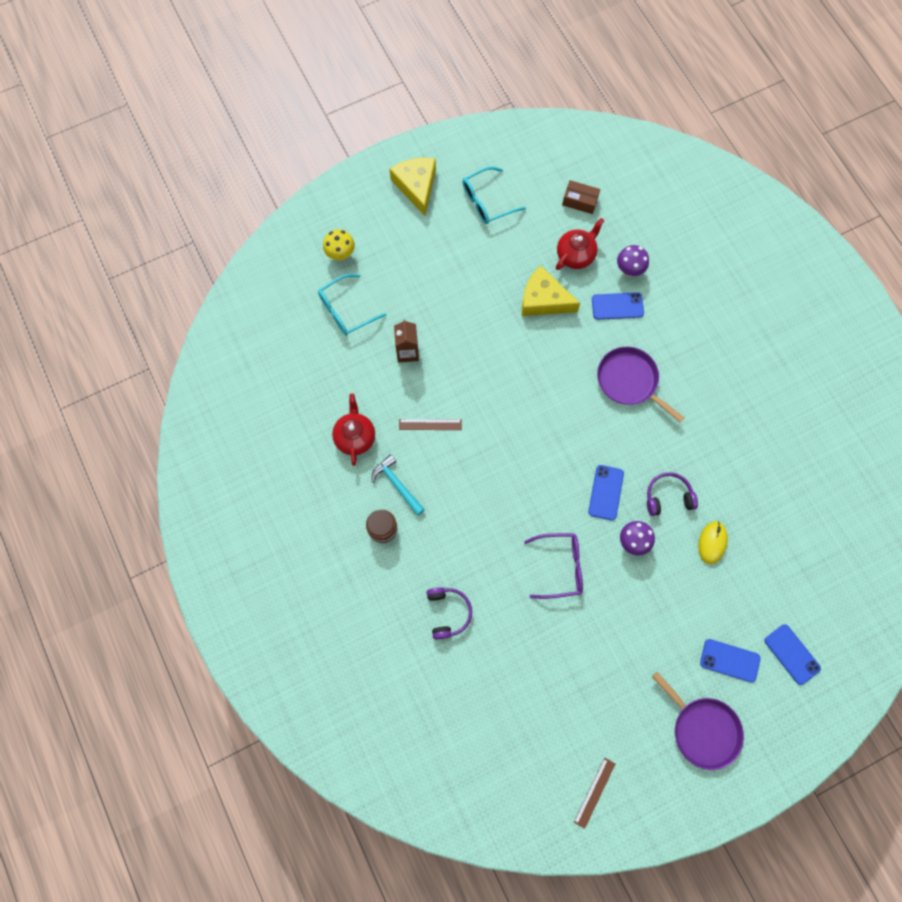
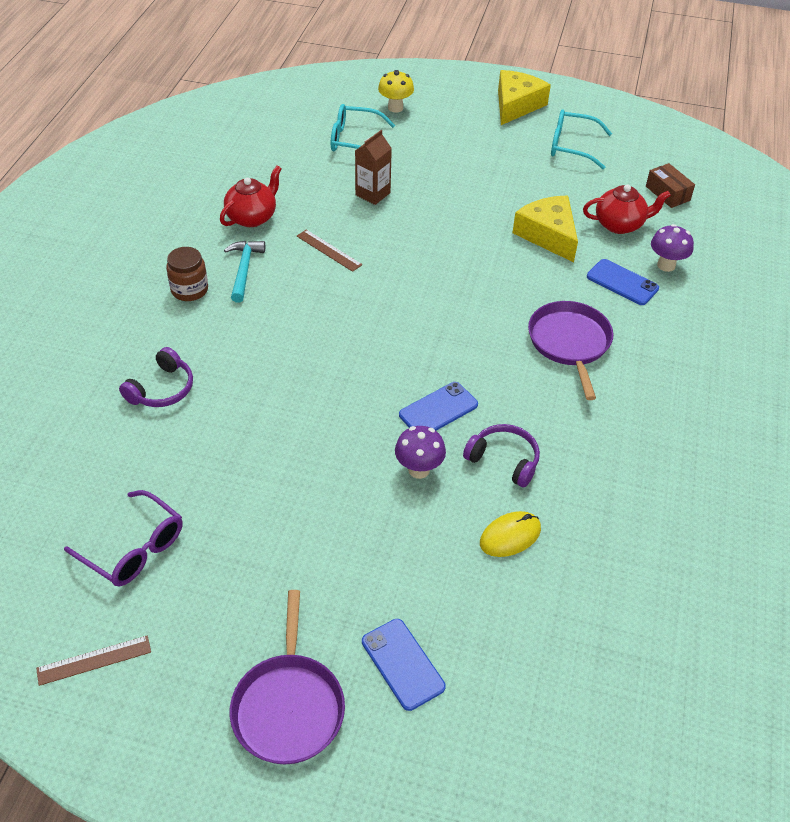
camera: 40 degrees right, 25 degrees down
(560, 566) = (316, 434): purple glasses -> purple glasses (134, 549)
(792, 654) = (489, 723): blue phone -> none

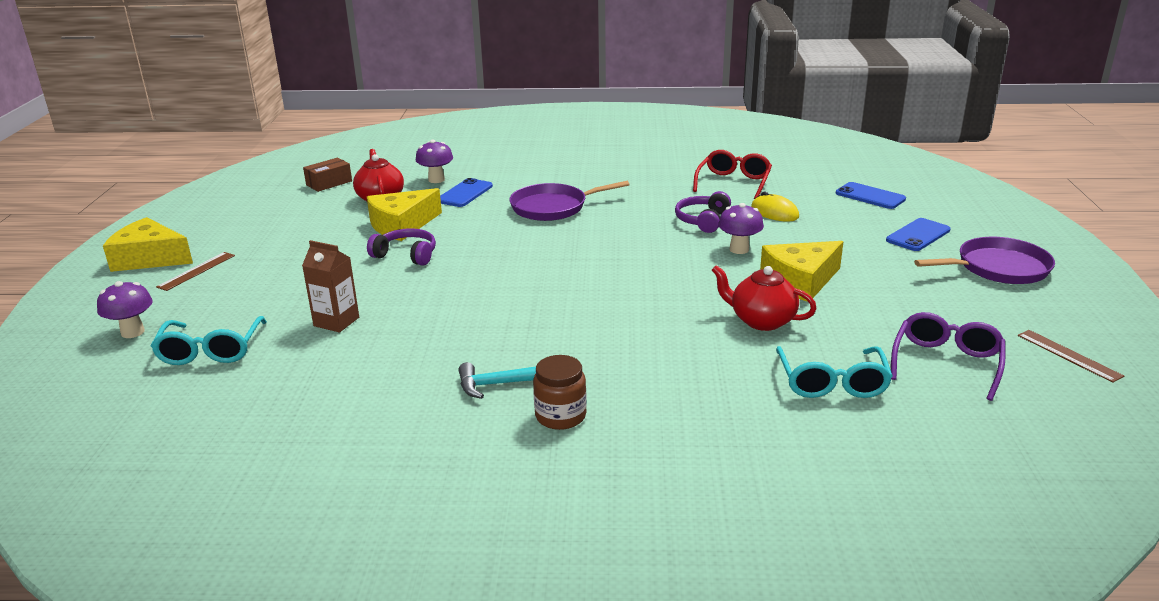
camera: 100 degrees left, 20 degrees down
(162, 389) = (738, 396): purple headphones -> purple headphones (406, 255)
(252, 217) = (395, 398): red teapot -> red teapot (761, 321)
(329, 250) = (454, 333): brown ruler -> brown ruler (196, 271)
(329, 497) = (800, 281): none -> yellow cheese
(395, 108) = (133, 332): yellow mushroom -> purple mushroom
(438, 410) = (666, 249): blue phone -> blue phone (870, 196)
(571, 146) = (244, 225): turquoise glasses -> turquoise glasses (832, 383)
(616, 525) = (733, 183): none -> red glasses

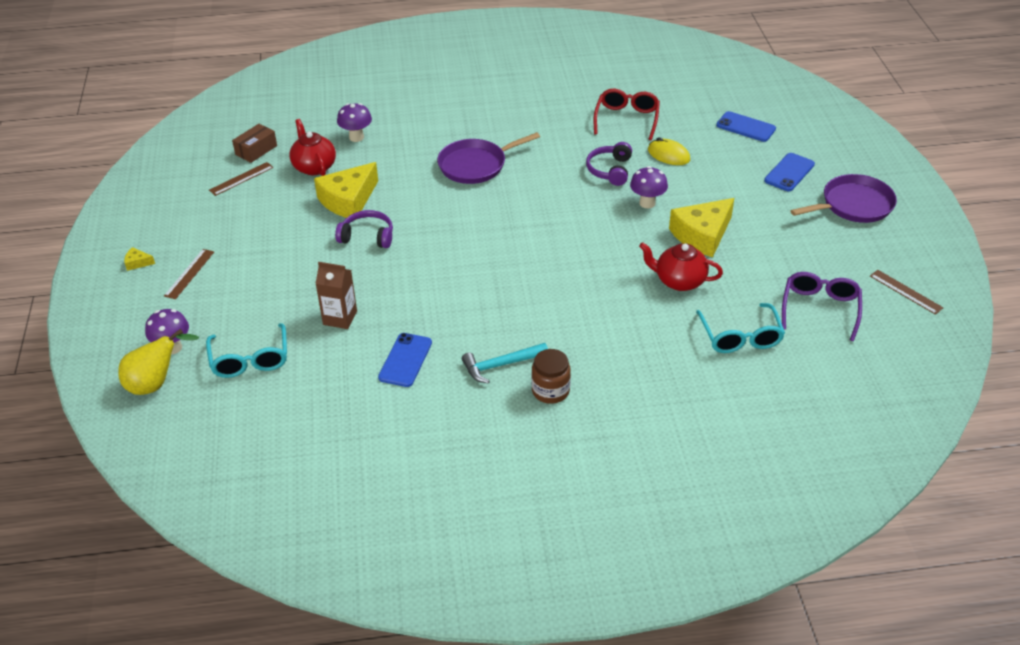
camera: 10 degrees left, 15 degrees up
(89, 363) = (155, 384): none -> yellow pear
(149, 258) = (137, 263): yellow cheese -> yellow cheese, size x0.41
(300, 202) = (241, 179): none -> brown ruler
(465, 193) = (390, 154): blue phone -> blue phone (405, 360)

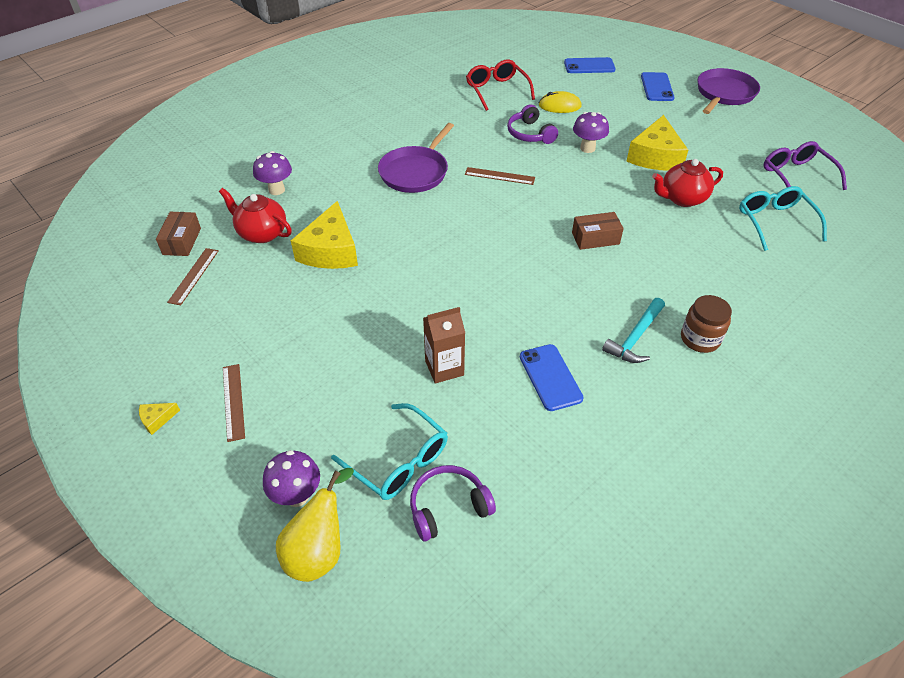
camera: 35 degrees left, 5 degrees up
(367, 236) = (386, 276): purple headphones -> purple headphones (448, 507)
(560, 279) = (595, 238): none -> brown box
(740, 337) = (774, 222): turquoise glasses -> turquoise glasses turned 150 degrees counterclockwise
(905, 292) = (829, 140): brown ruler -> brown ruler (499, 176)

